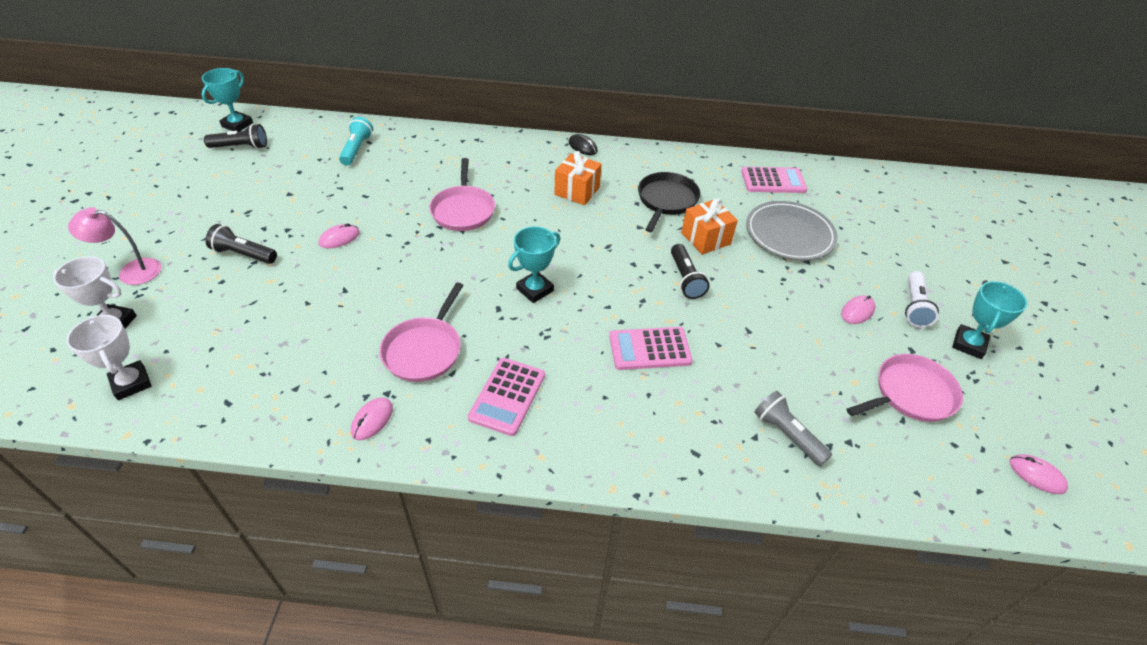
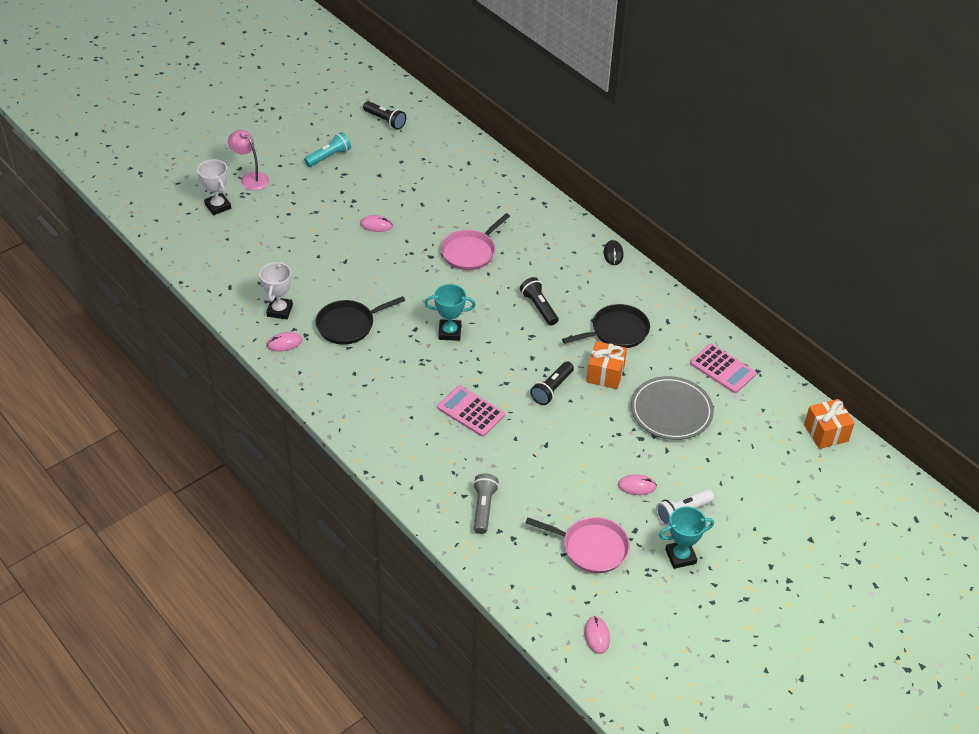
camera: 45 degrees right, 0 degrees up
(131, 383) = (198, 246): white trophy -> white trophy (279, 310)
(237, 125) = (399, 100): turquoise trophy -> none
(243, 254) = (315, 203): black flashlight -> black flashlight (539, 307)
(357, 149) = (454, 164): turquoise flashlight -> turquoise flashlight (329, 157)
(424, 350) = (348, 325): pink pan -> black pan
(507, 396) = (361, 379): pink calculator -> none
(577, 191) = (562, 285): orange gift -> orange gift (826, 433)

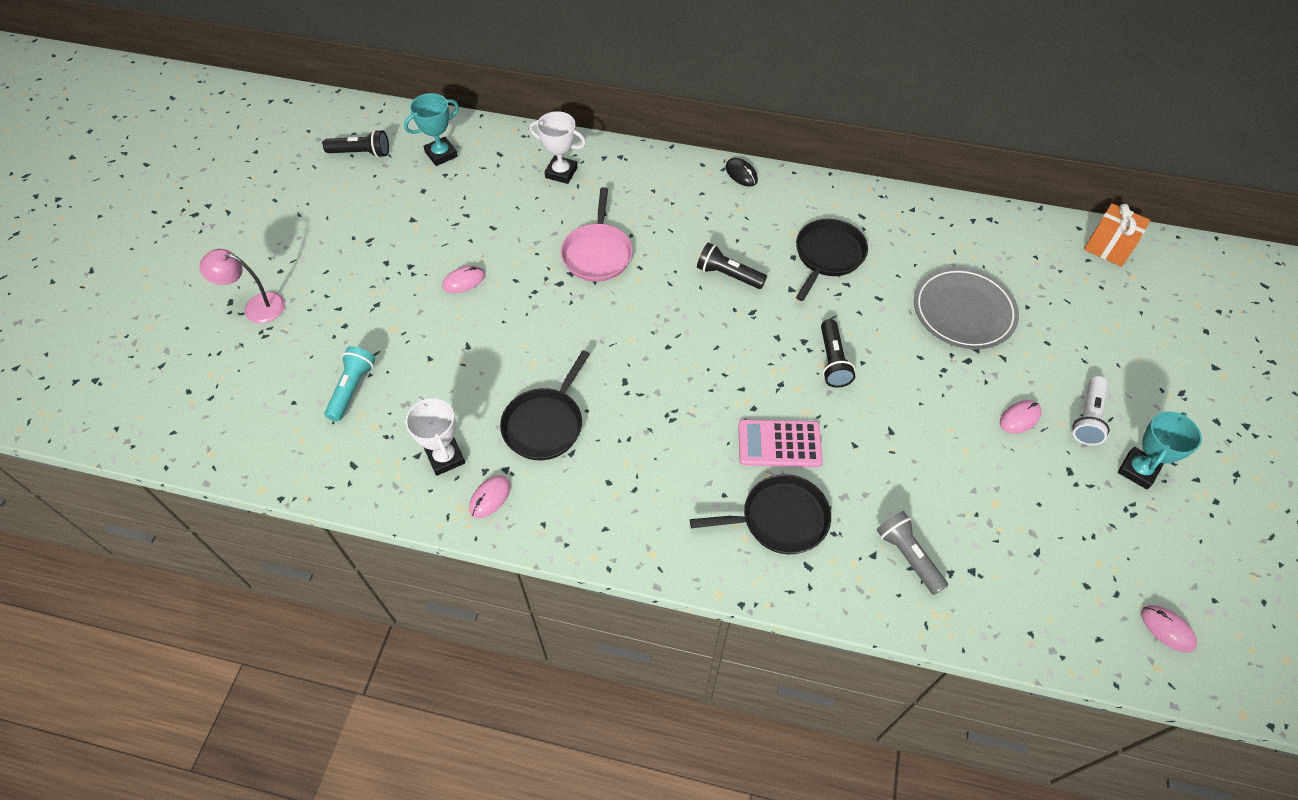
camera: 35 degrees left, 10 degrees up
(218, 206) = (244, 366): white trophy -> white trophy (561, 172)
(329, 157) = (332, 229): turquoise flashlight -> turquoise flashlight (352, 388)
(430, 447) = (780, 519): none -> black pan
(449, 332) = (665, 362): turquoise trophy -> turquoise trophy (441, 154)
(591, 548) = (1054, 523): pink pan -> none
(605, 374) = (865, 310): orange gift -> none
(722, 369) = (960, 236): pink calculator -> none

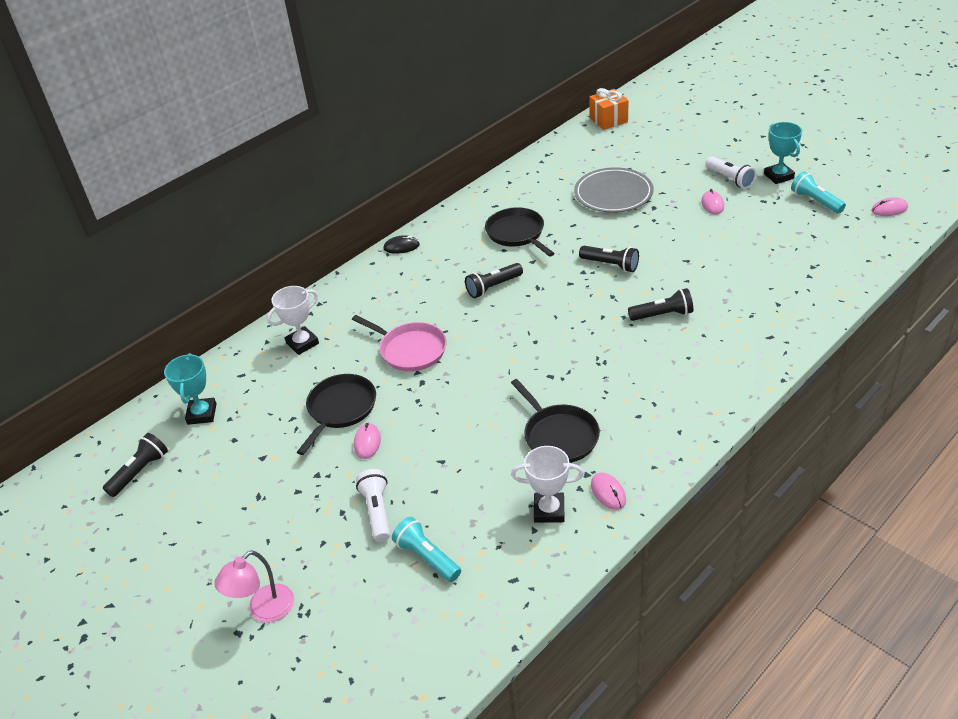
camera: 55 degrees left, 15 degrees down
(388, 328) = (377, 511): none -> white flashlight
(779, 444) = (663, 315): pink calculator -> black flashlight
(780, 519) = (725, 337): black pan -> black pan (340, 409)
(908, 556) = (787, 289): grey flashlight -> none
(1115, 531) = (815, 201): none -> turquoise flashlight

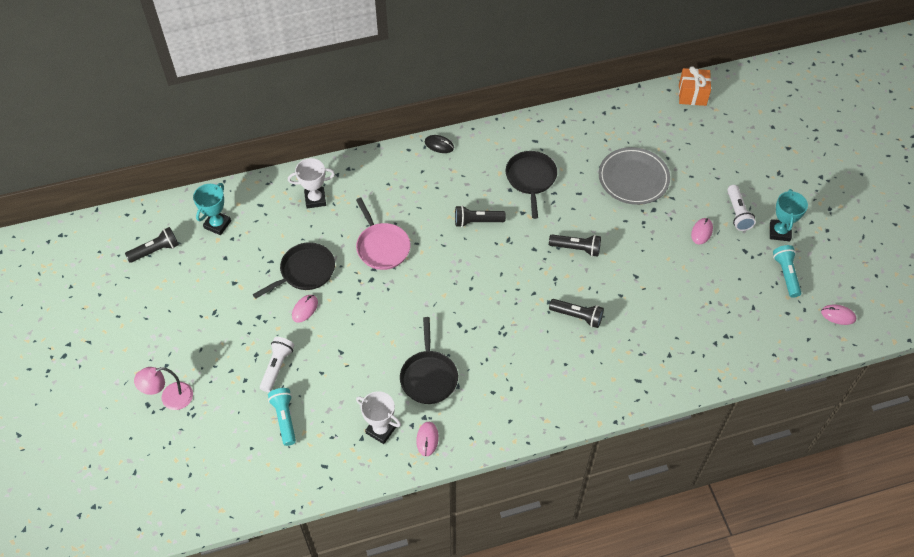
camera: 25 degrees right, 15 degrees up
(611, 265) = (576, 248): black flashlight -> black flashlight turned 45 degrees counterclockwise

